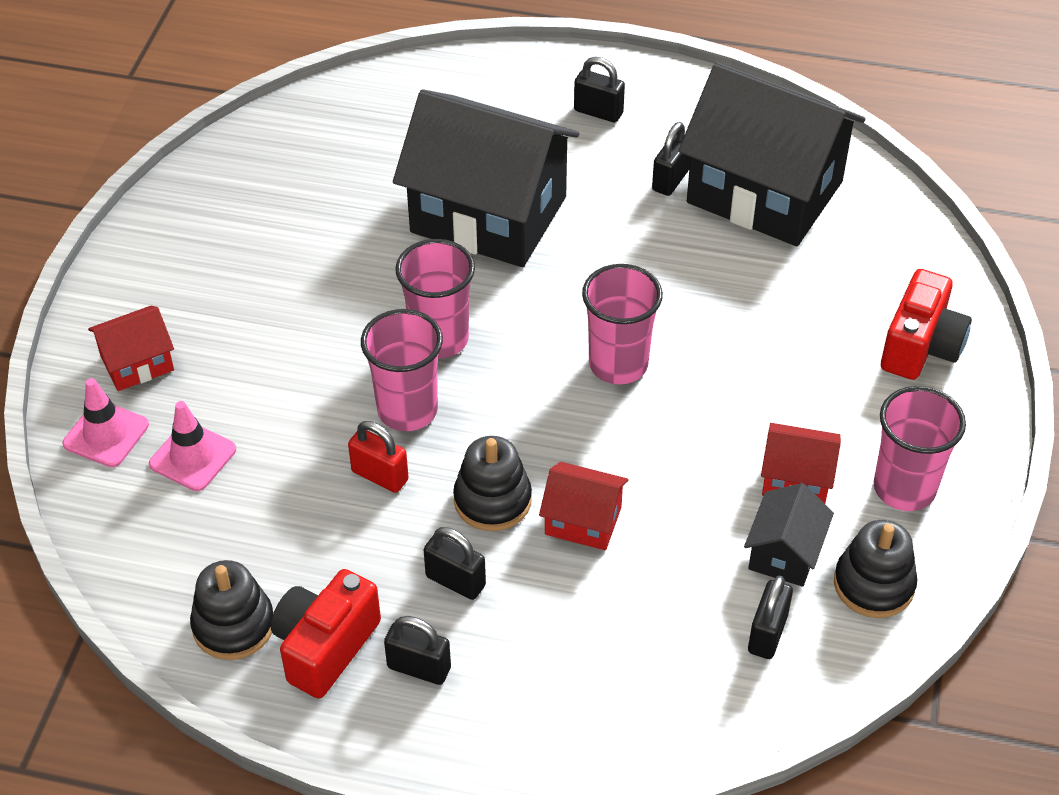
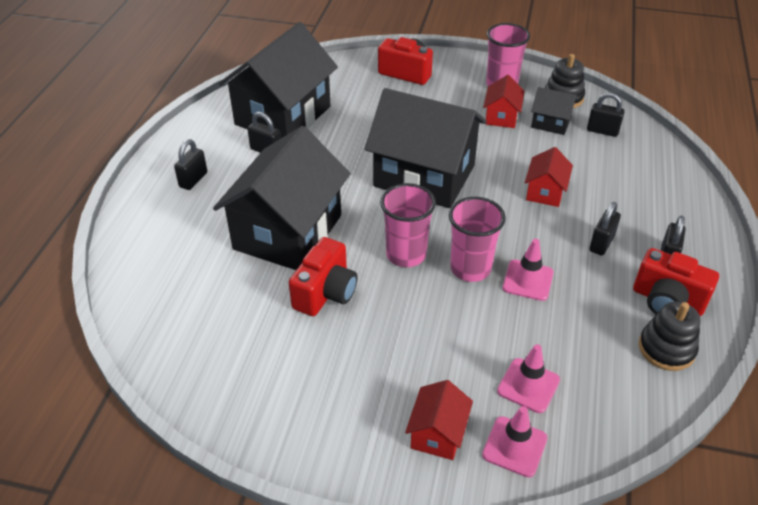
camera: 90 degrees left, 5 degrees down
(137, 363) = (437, 433): red house -> red house turned 45 degrees clockwise
(371, 257) = (325, 293): none -> red camera
(380, 476) = (528, 280): red padlock -> pink traffic cone
(492, 500) = (537, 228): black stacking toy -> none
(618, 364) = (424, 176): pink cup -> black house

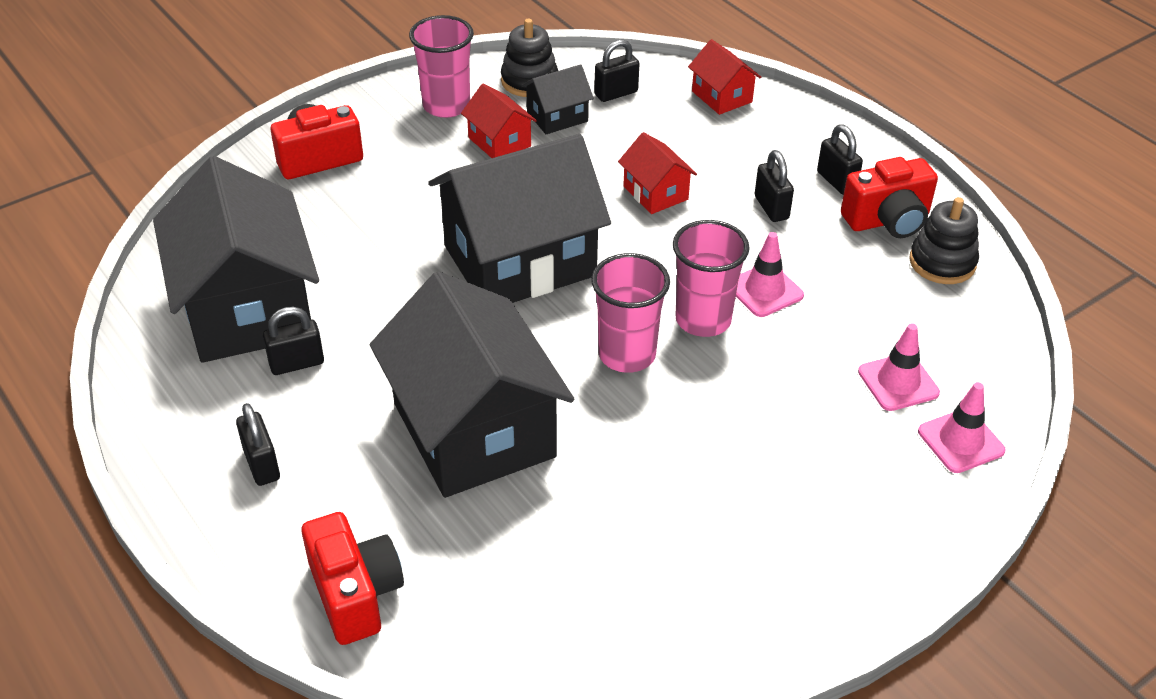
camera: 50 degrees left, 0 degrees up
(325, 293) = (612, 456): red camera -> red camera (355, 594)
(437, 433) = (896, 487): red house -> red house (722, 96)

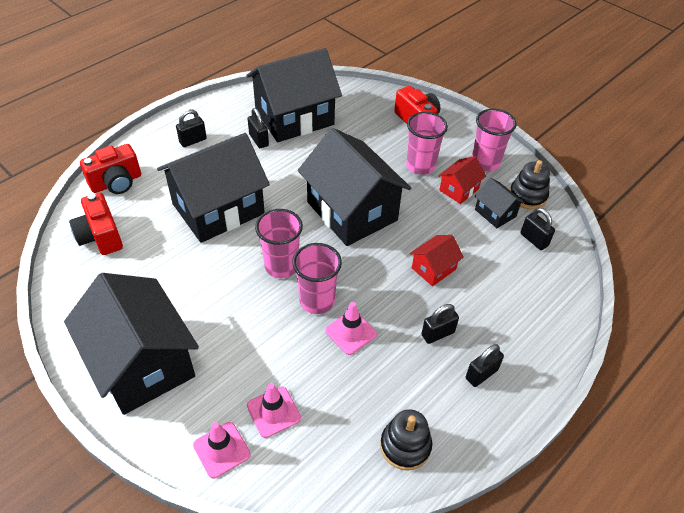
camera: 80 degrees right, 5 degrees up
(434, 172) = (420, 166): none -> pink cup
(722, 96) = (557, 299): red house -> none
(813, 537) = (142, 363): none -> black house
(888, 220) = (445, 409): red camera -> red camera (100, 236)

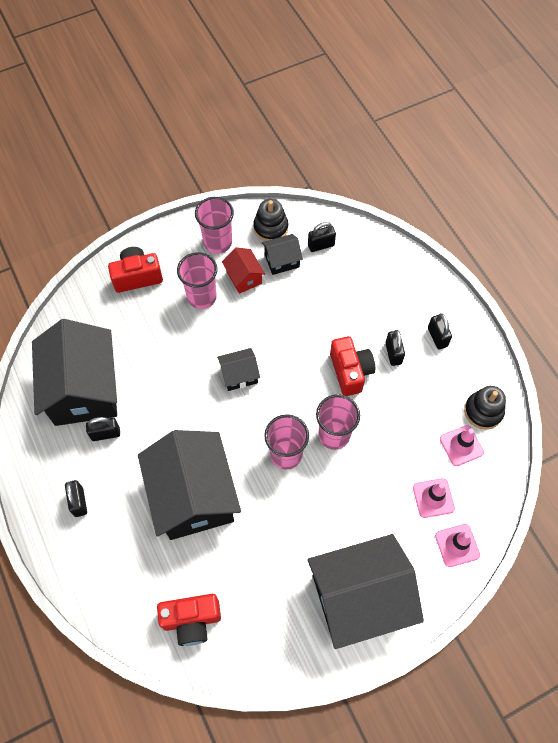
camera: 70 degrees left, 15 degrees up
(116, 183) = (116, 595): red camera -> red camera (350, 371)
(350, 332) = (374, 418): pink traffic cone -> pink traffic cone (461, 445)
(352, 211) = (239, 375): black house -> black house, size x0.45
(433, 268) = (327, 332): red house -> none

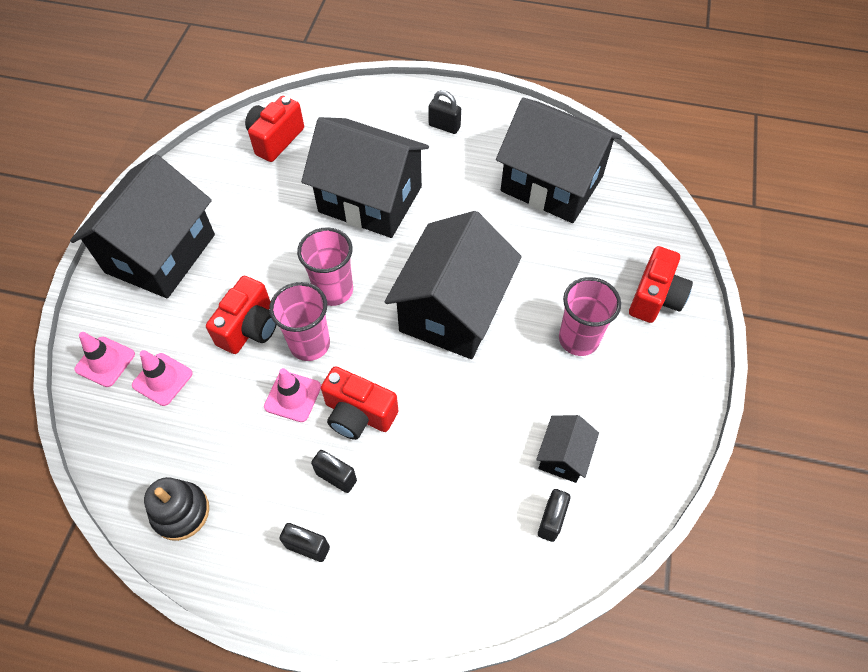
camera: 130 degrees right, 5 degrees down
(105, 434) = (490, 174): black padlock -> none
(218, 242) = (645, 405): pink cup -> none
(239, 375) = (452, 310): black house -> black house, size x2.24
(244, 277) = (571, 398): red house -> none
(271, 227) = (624, 481): black stacking toy -> none
(356, 480) = (250, 328): none -> red camera
(461, 445) = (175, 453): pink traffic cone -> pink traffic cone (293, 396)

